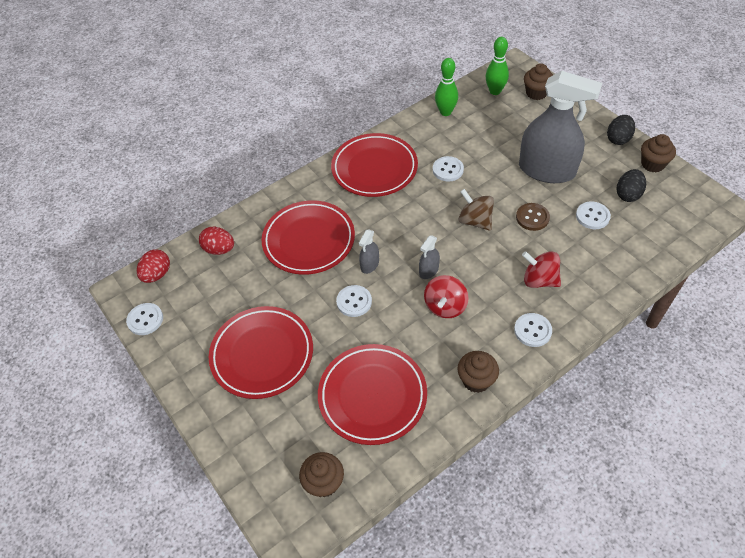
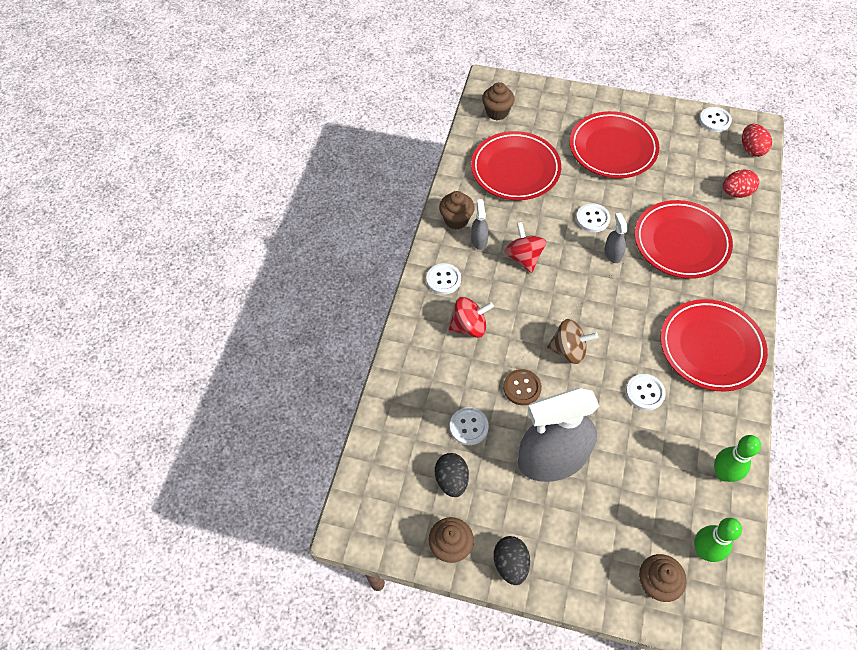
camera: 140 degrees right, 5 degrees up
(429, 270) = (563, 278): grey spray bottle -> grey spray bottle (479, 240)

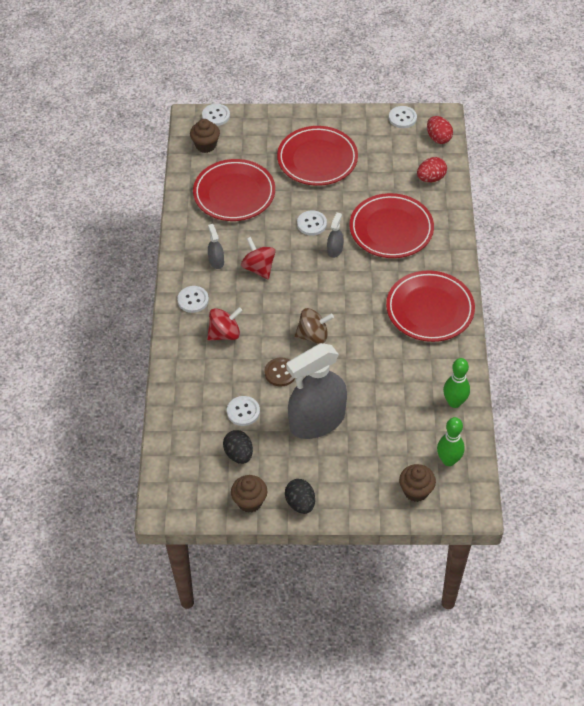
camera: 15 degrees left, 5 degrees down
(456, 220) = (191, 247): brown cupcake -> none
(613, 253) = (335, 250): grey spray bottle -> grey spray bottle turned 45 degrees clockwise
(645, 393) = (382, 355): white button -> white button (216, 116)

